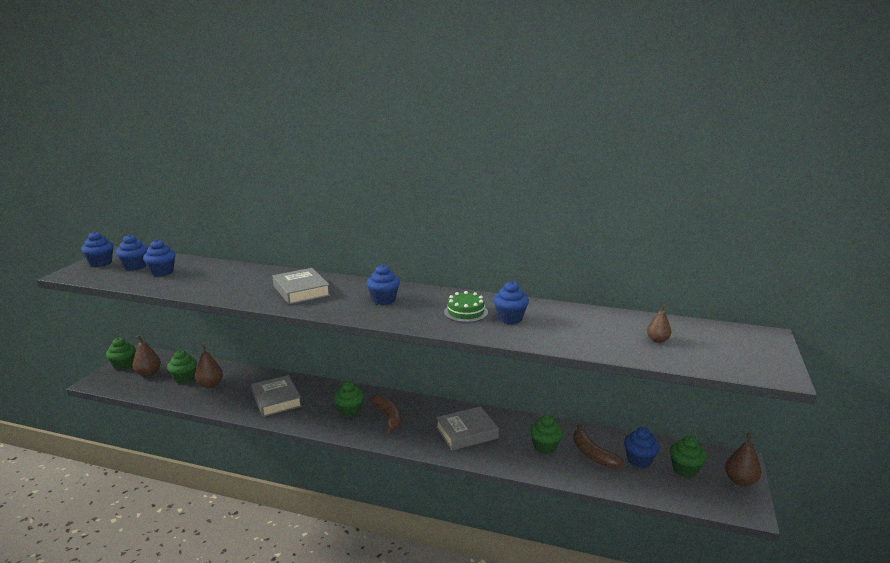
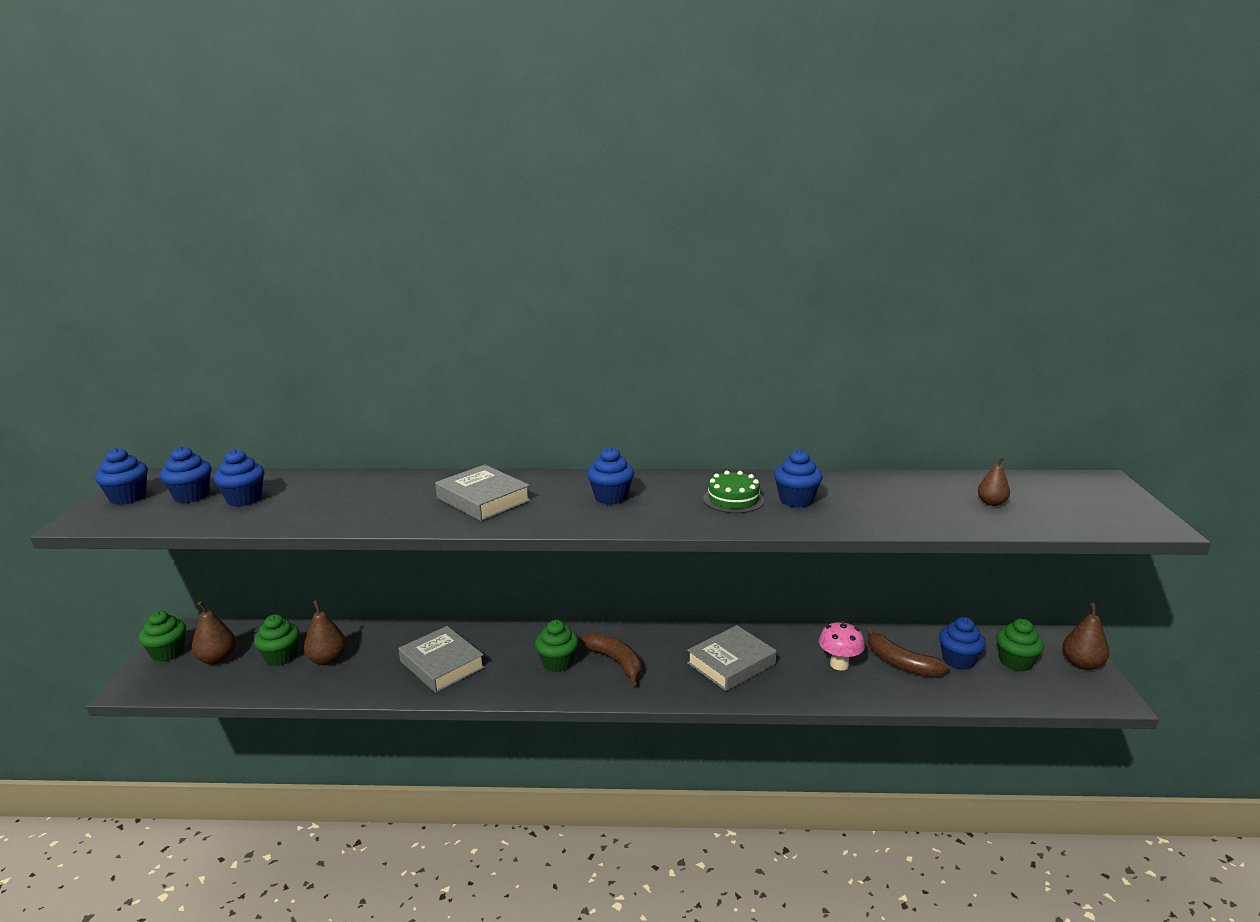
camera: 15 degrees left, 0 degrees up
(545, 447) = (839, 664): green cupcake -> pink mushroom

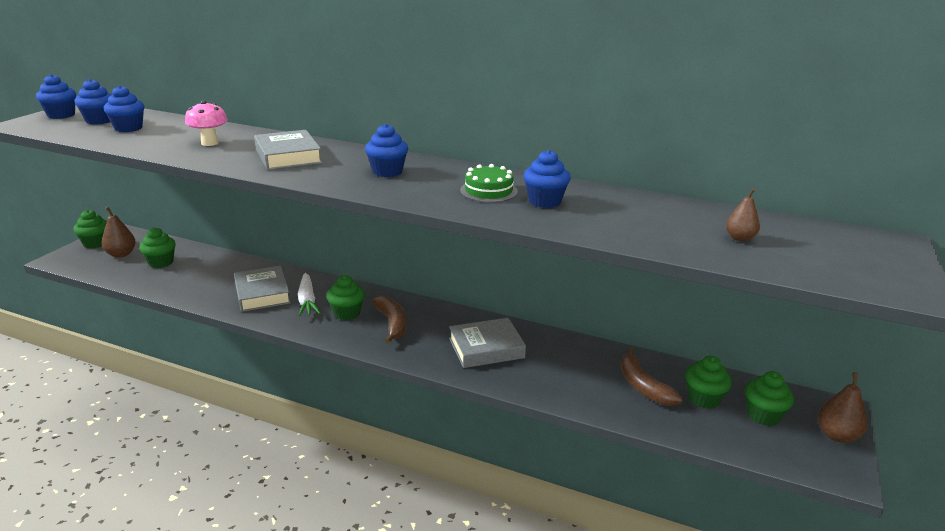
camera: 20 degrees right, 5 degrees up
(327, 659) = (189, 271): brown pear -> none
(501, 659) = (307, 300): none -> white carrot
(839, 664) = (583, 373): pink mushroom -> pink mushroom (210, 143)
(958, 660) = (703, 399): blue cupcake -> green cupcake

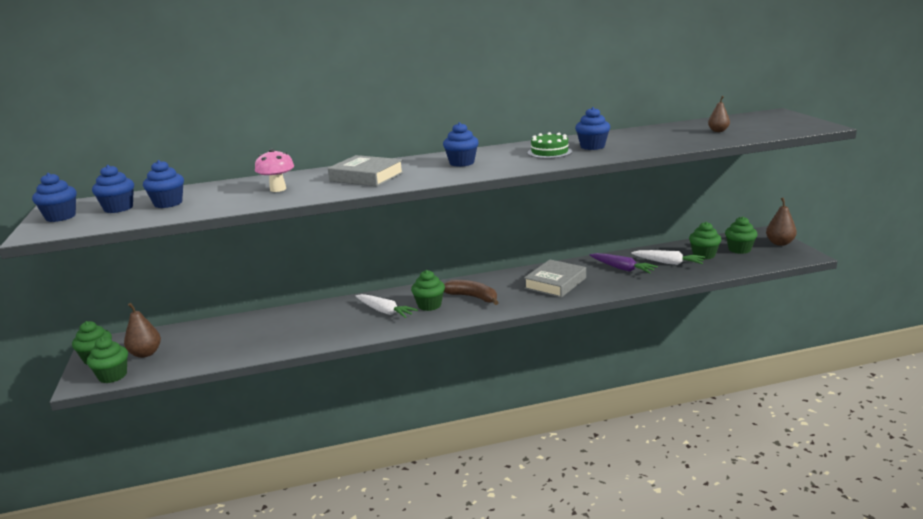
camera: 35 degrees left, 5 degrees down
(161, 262) = (201, 342): green cupcake -> green cupcake (113, 376)
(262, 293) = (340, 322): grey book -> none
(580, 367) = (622, 268): none -> purple carrot
(643, 386) = (668, 263): brown banana -> white carrot

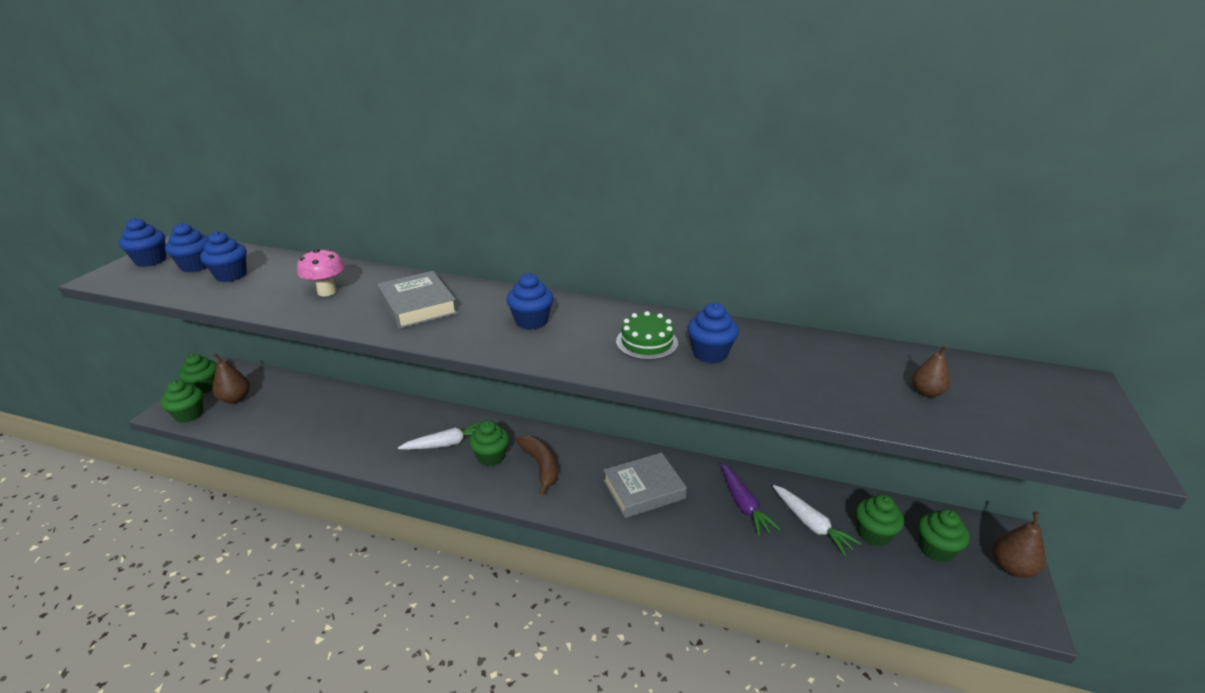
camera: 30 degrees right, 10 degrees up
(385, 311) = (446, 444): white carrot -> white carrot turned 90 degrees counterclockwise

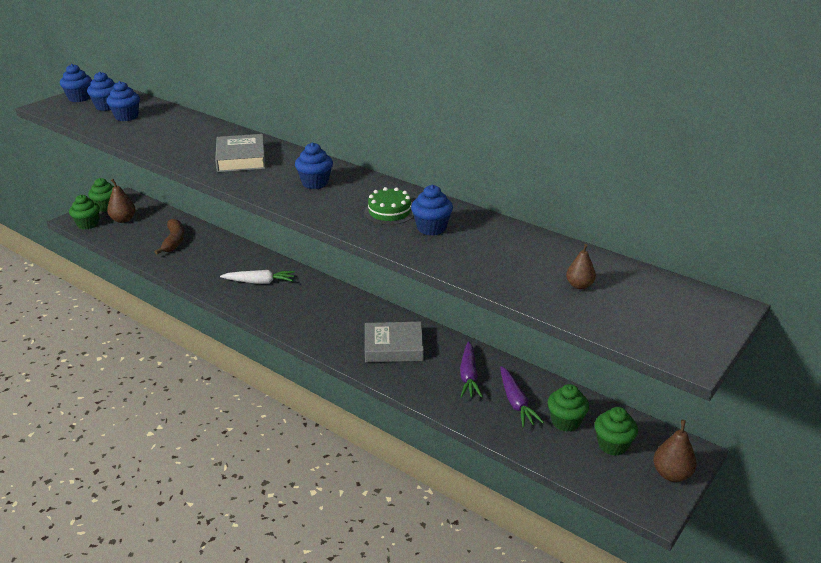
camera: 20 degrees right, 0 degrees up
(327, 292) = (184, 138): pink mushroom -> none
(491, 457) = (288, 298): green cupcake -> none
(541, 466) = (322, 313): brown banana -> brown banana (174, 241)
(811, 524) = (516, 402): white carrot -> purple carrot

